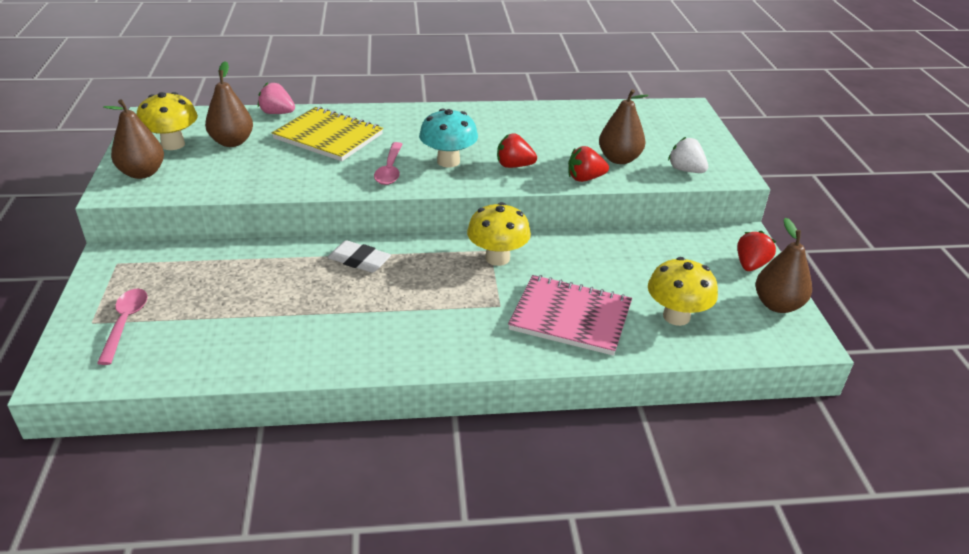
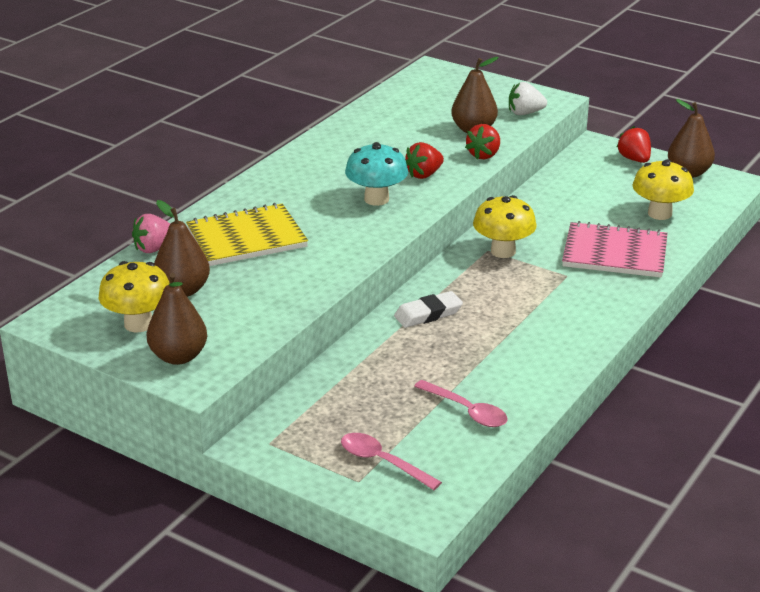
camera: 50 degrees left, 5 degrees down
(390, 170) = (354, 230): pink spoon -> pink spoon (466, 411)
(570, 317) = (614, 253): pink notebook -> pink notebook turned 45 degrees clockwise

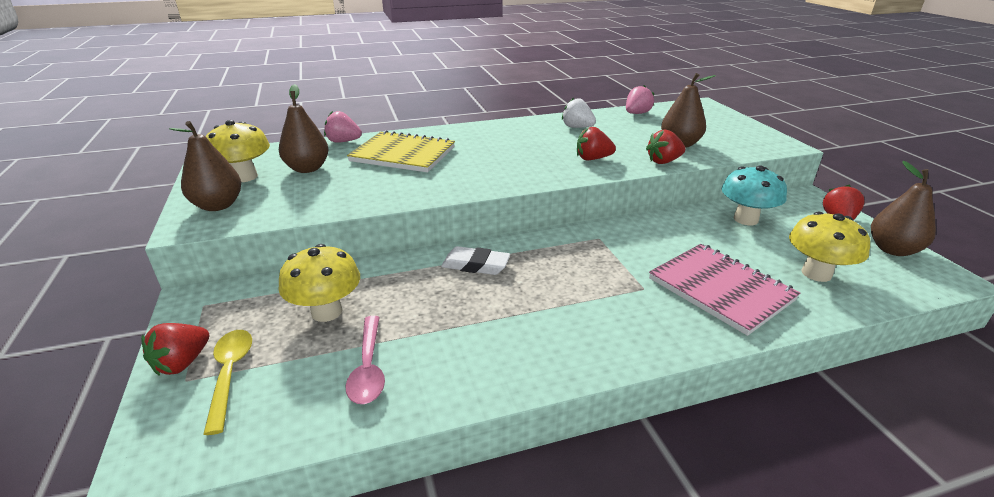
camera: 40 degrees right, 0 degrees up
(335, 475) = (182, 363): none -> red strawberry
(376, 199) = (530, 162): turquoise mushroom -> turquoise mushroom (745, 219)
(383, 462) = (230, 374): pink spoon -> yellow spoon
(389, 103) = (637, 113): none -> pink strawberry
(503, 251) = (611, 244): yellow mushroom -> yellow mushroom (326, 312)
(525, 113) = (742, 146): white strawberry -> white strawberry (577, 127)

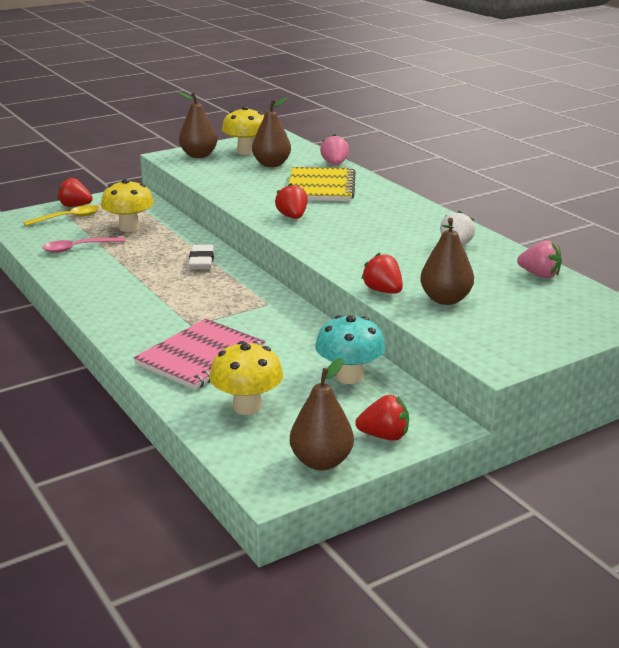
camera: 75 degrees right, 5 degrees down
(592, 159) = (366, 258): red strawberry -> red strawberry (292, 217)

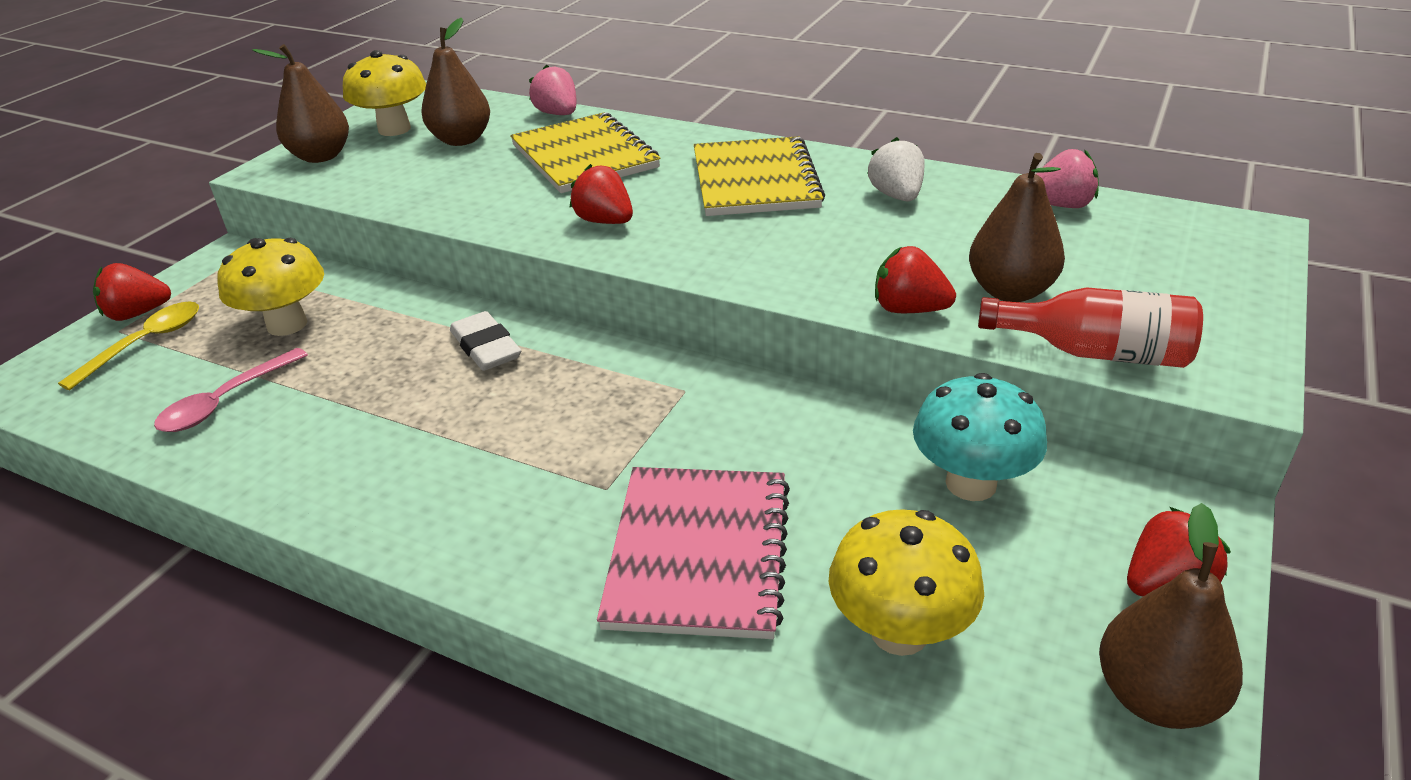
camera: 30 degrees left, 10 degrees up
(391, 220) = (755, 181): none -> yellow notebook
(446, 333) = (1095, 352): none -> red bottle

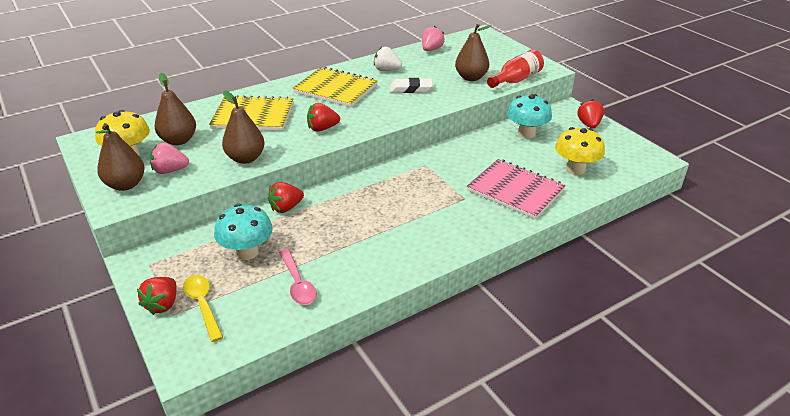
camera: 60 degrees left, 0 degrees up
(287, 324) = (247, 252): yellow mushroom -> turquoise mushroom
(486, 347) = (341, 200): white eraser -> white eraser (411, 89)
(558, 114) = (193, 109): pink strawberry -> pink strawberry (170, 170)
(909, 309) = (462, 96): red strawberry -> red strawberry (286, 208)
(1155, 697) = (623, 143): brown pear -> brown pear (246, 158)

